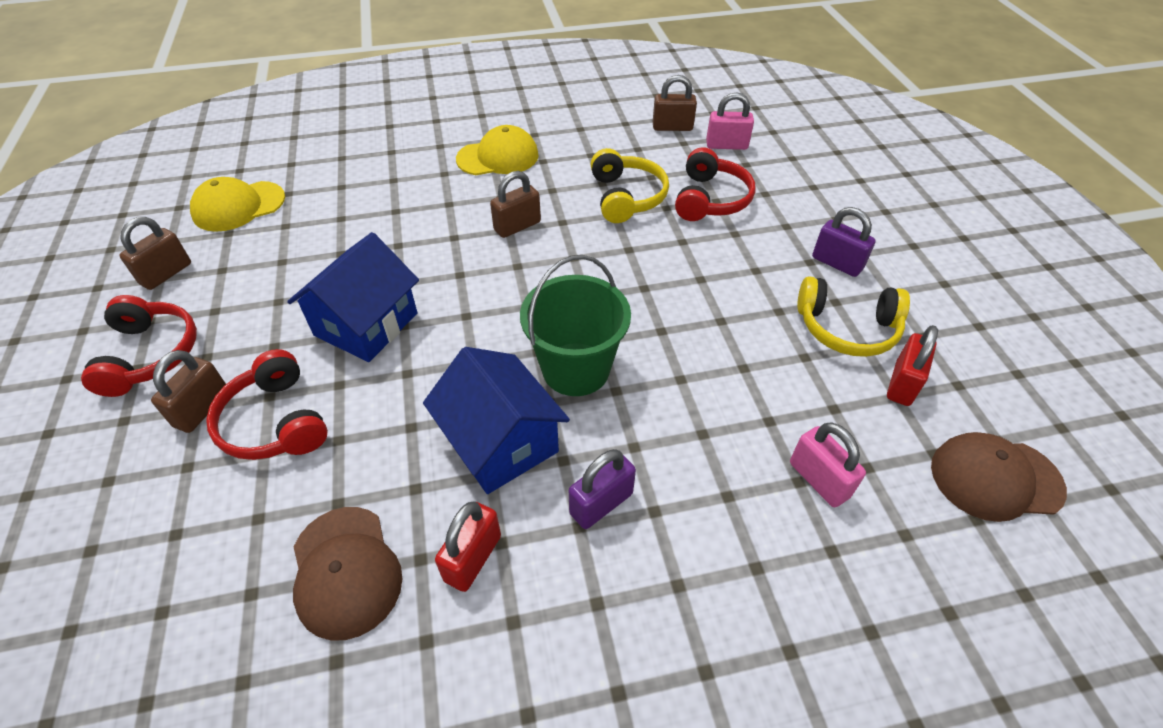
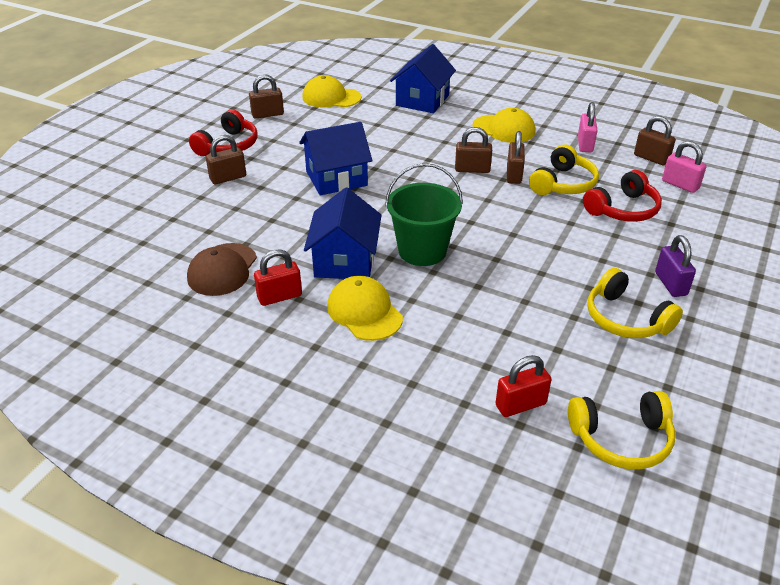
camera: 40 degrees right, 10 degrees down
(275, 422) = (252, 198): red headphones -> none
(366, 160) = (422, 100): none -> blue house
(568, 211) = (514, 175): none -> brown padlock
(601, 503) = (364, 312): purple padlock -> yellow cap
(818, 480) = (500, 372): pink padlock -> pink padlock (585, 144)
(902, 384) = (624, 364): red padlock -> red padlock (520, 405)
(995, 478) = (621, 439): brown cap -> yellow headphones

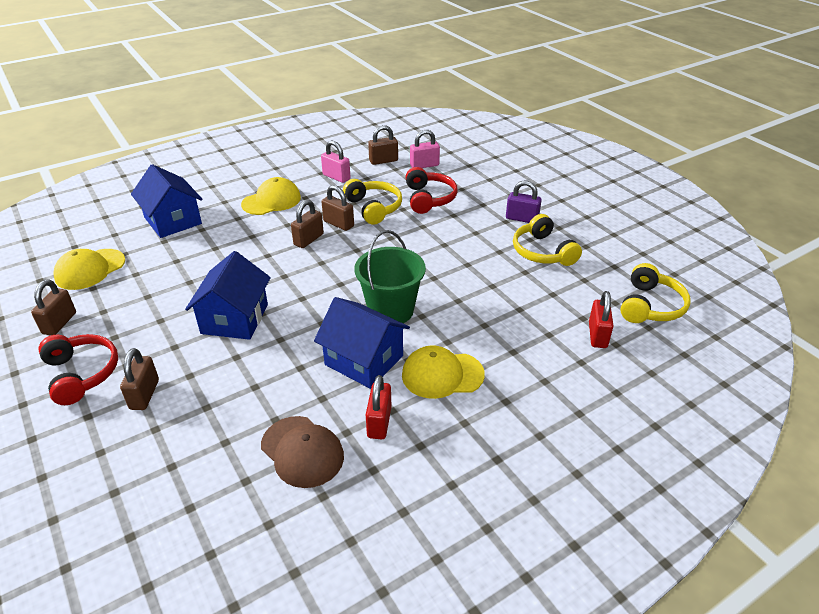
camera: 60 degrees left, 0 degrees up
(625, 319) = (542, 252): yellow headphones -> yellow headphones turned 75 degrees clockwise

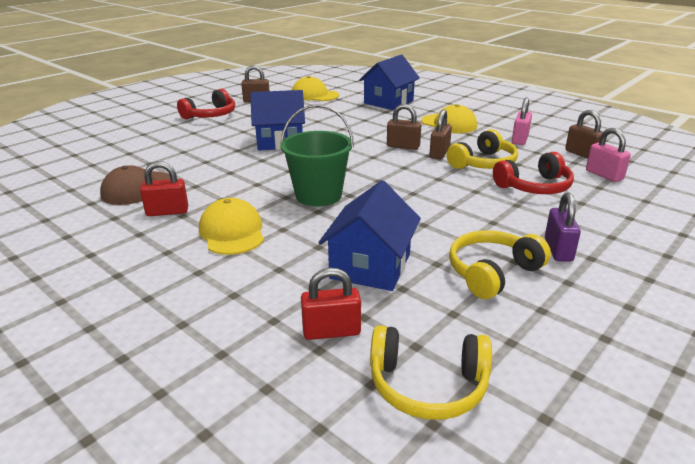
camera: 75 degrees right, 10 degrees down
(144, 394) = (193, 133): brown padlock -> none
(364, 360) = (244, 194): blue house -> blue house (370, 266)

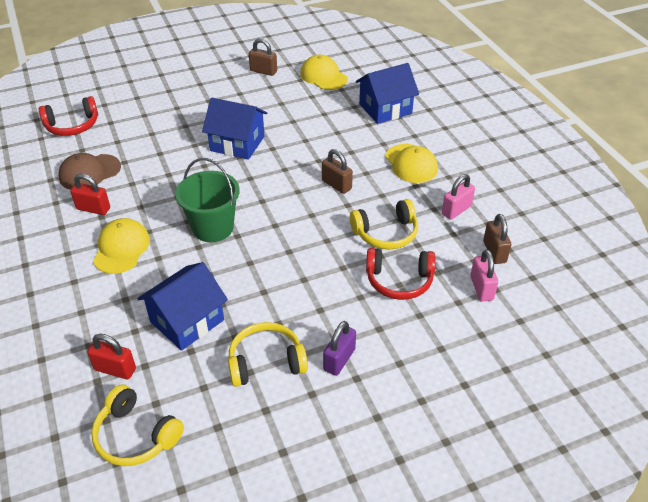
camera: 25 degrees right, 15 degrees up
(211, 115) = (208, 84): red headphones -> red headphones (72, 126)
(439, 153) = (360, 206): brown padlock -> none

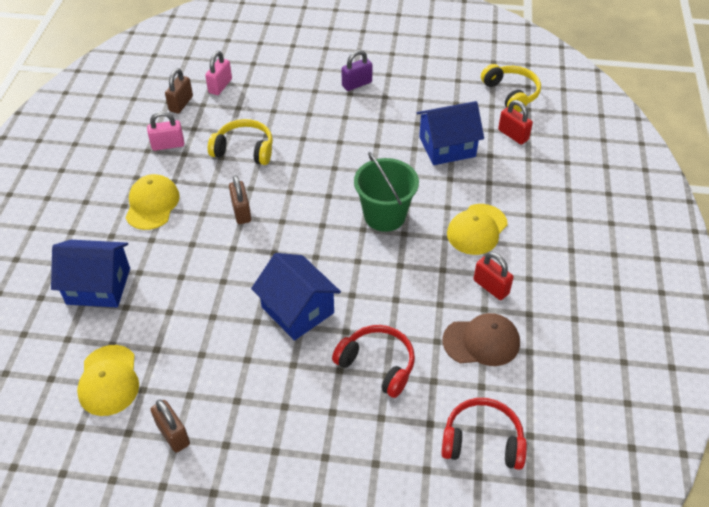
camera: 150 degrees left, 5 degrees up
(266, 362) = (406, 101): yellow headphones -> none
(399, 281) = (271, 112): red headphones -> red headphones (377, 364)

